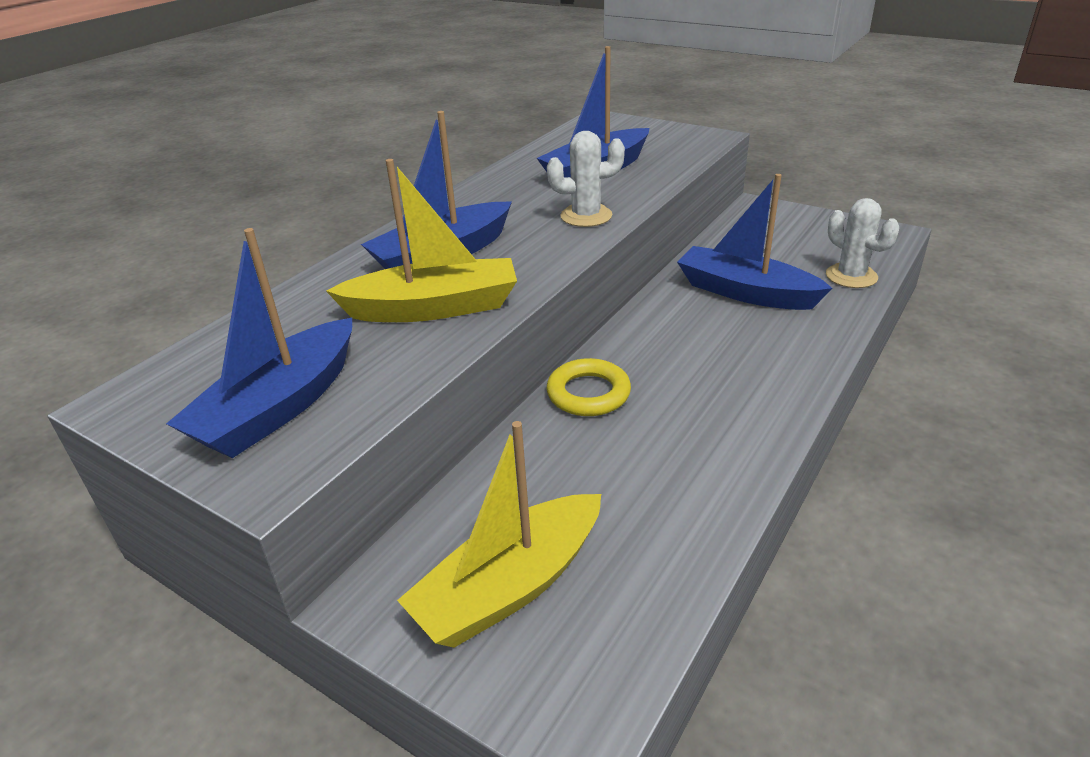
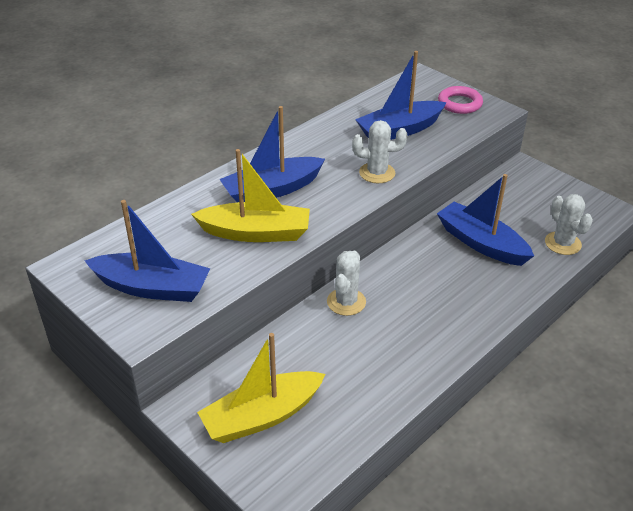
camera: 10 degrees right, 5 degrees up
(279, 407) = (152, 288): blue boat -> blue boat turned 120 degrees counterclockwise
(588, 393) = (346, 302): yellow ring -> white cactus
(661, 136) = (459, 103): none -> pink ring

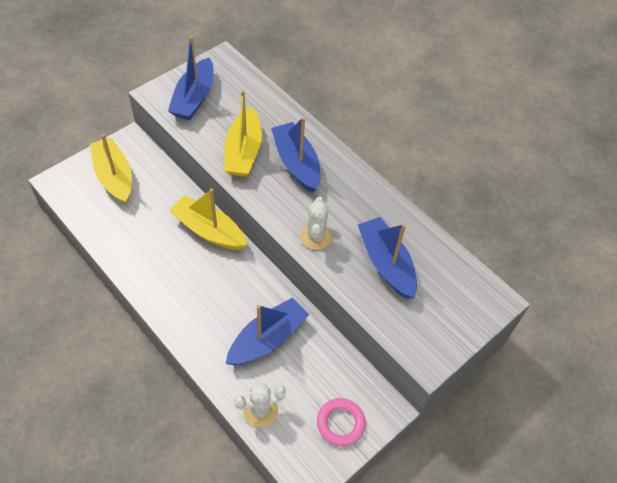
camera: 90 degrees right, 15 degrees up
(346, 302) = (209, 230): white cactus -> yellow boat
(459, 103) = (439, 326): pink ring -> pink ring (340, 423)

